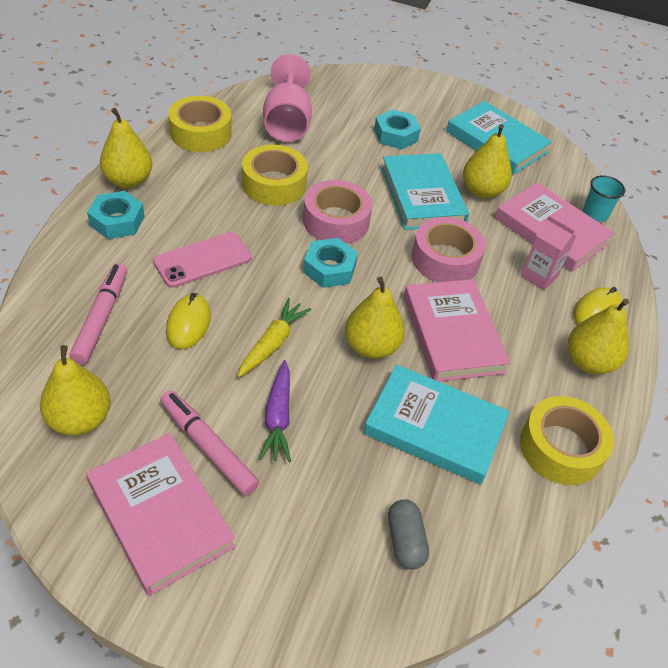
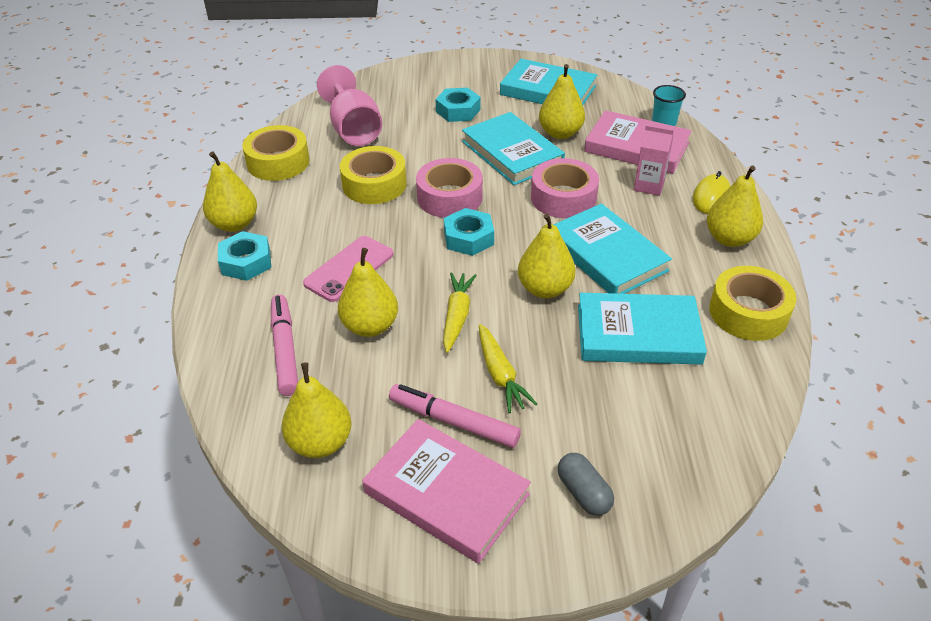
camera: 15 degrees left, 5 degrees down
(188, 323) = (370, 326): yellow mouse -> yellow pear
(278, 417) = (500, 375): purple carrot -> yellow carrot
(405, 541) = (669, 432): grey capsule -> grey capsule (583, 493)
(452, 334) = (606, 255): pink book -> turquoise book

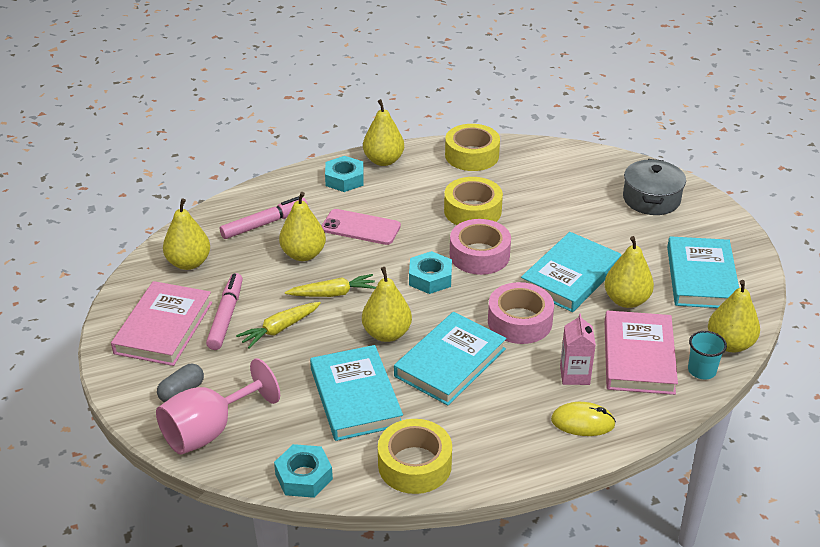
camera: 70 degrees right, 5 degrees down
(353, 130) = (544, 179): pink goblet -> pink goblet (209, 430)
(427, 84) = (651, 199): none -> grey pot
(458, 111) = (618, 228): turquoise nut -> turquoise nut (303, 476)
(729, 239) = (519, 442): yellow pear -> yellow pear (729, 344)

